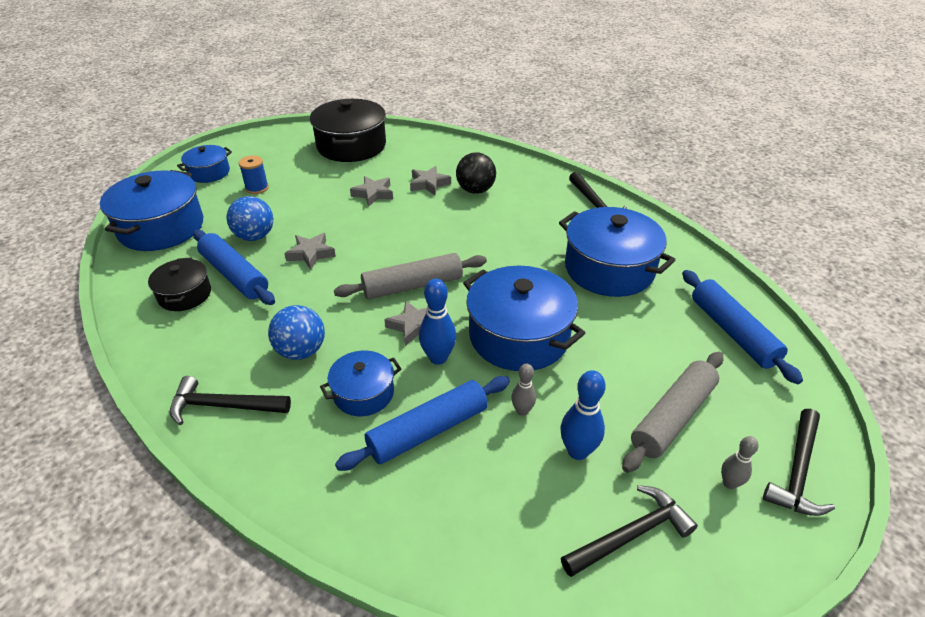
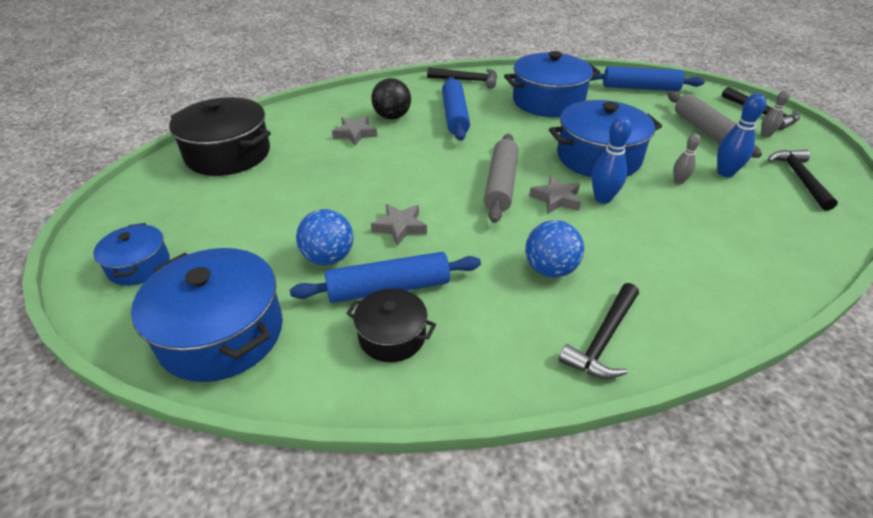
camera: 60 degrees left, 0 degrees up
(257, 188) = (229, 235): blue spool -> none
(363, 393) = (626, 247): blue pot -> none
(373, 194) = (336, 165): grey star -> none
(428, 431) = (684, 227): blue rolling pin -> blue rolling pin (455, 116)

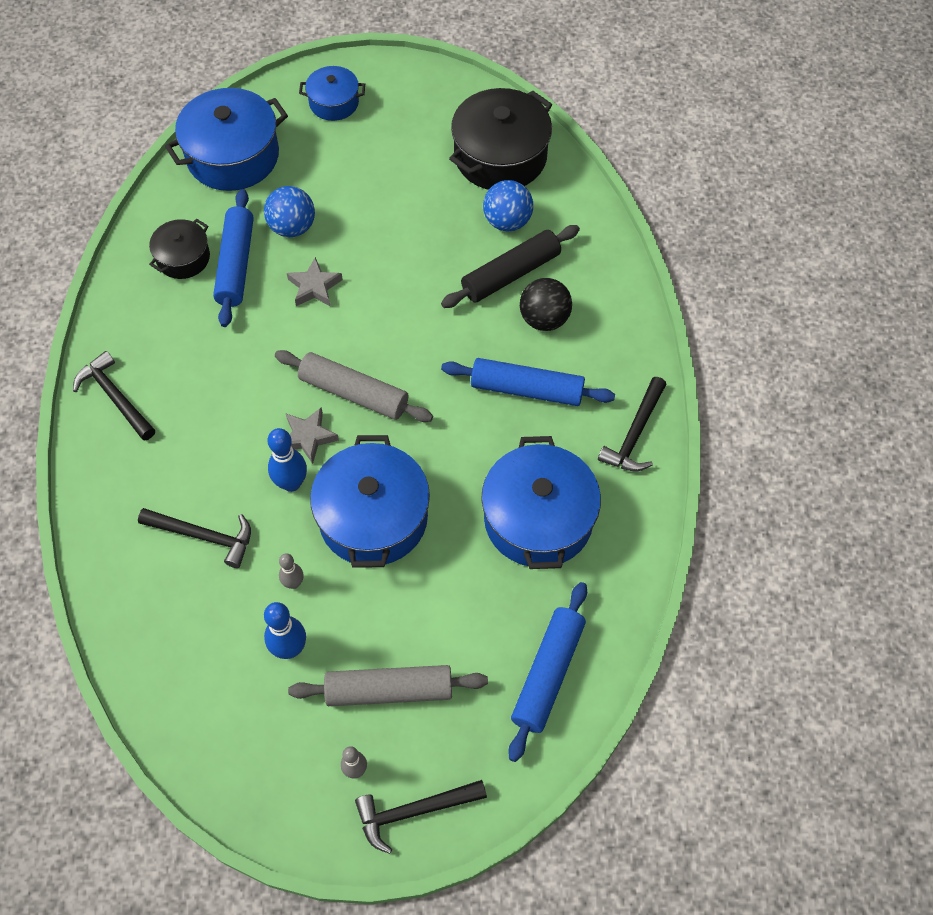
camera: 105 degrees right, 20 degrees up
(355, 134) = (511, 274): grey star -> black rolling pin
(550, 269) = (207, 390): blue ball -> blue ball (507, 221)
(799, 178) = (246, 733): black hammer -> black hammer (204, 536)

